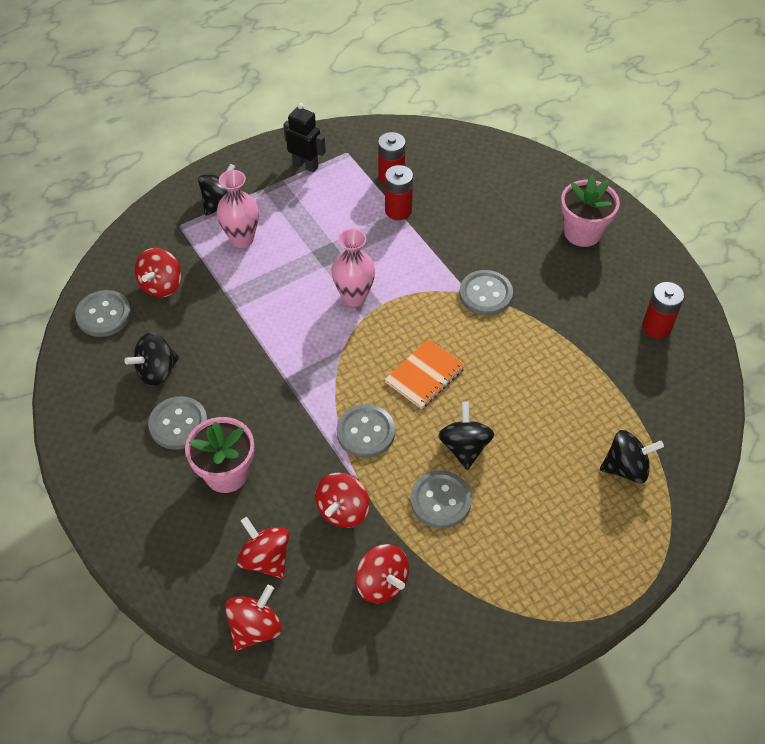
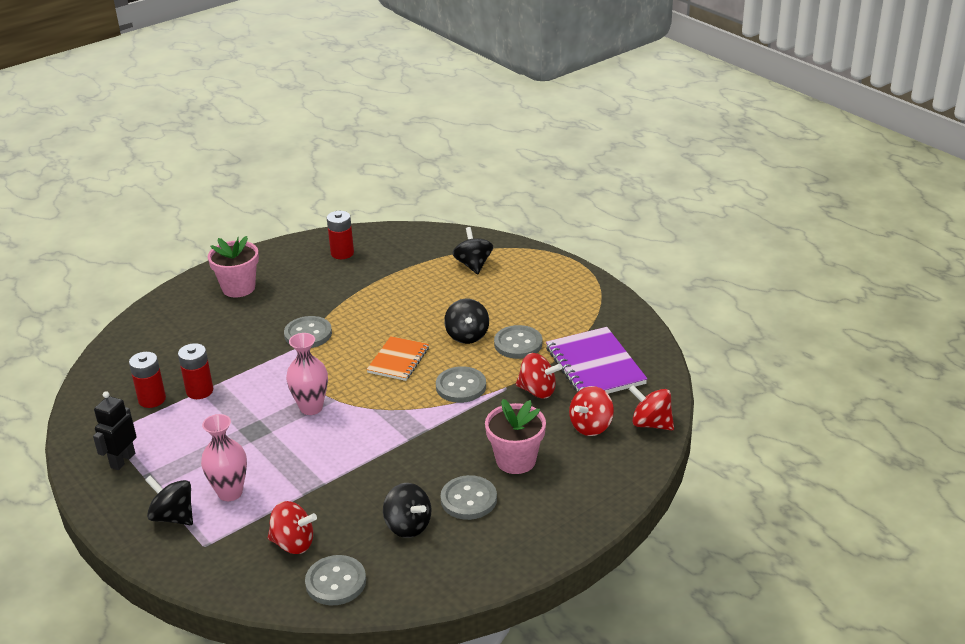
camera: 95 degrees left, 20 degrees down
(382, 583) = (595, 366): red spinning top -> purple notebook
(425, 375) = (398, 360): orange notebook -> orange notebook turned 75 degrees clockwise
(464, 447) = (467, 336): black spinning top -> black spinning top turned 90 degrees counterclockwise

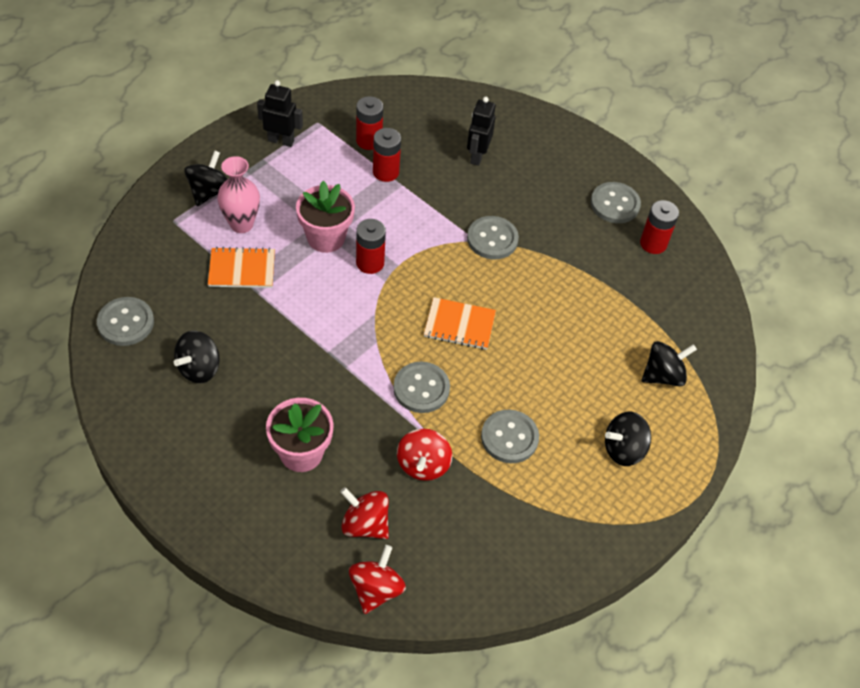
camera: 75 degrees right, 20 degrees up
(204, 334) = (477, 156): none -> black robot
(238, 288) = (563, 166): pink flower pot -> pink flower pot (326, 238)
(291, 494) = (242, 269): none -> orange notebook
(293, 543) = (175, 283): red spinning top -> none
(311, 408) = (370, 263): pink vase -> red battery
(467, 336) = (516, 384): black spinning top -> black spinning top (623, 449)
(468, 499) = (238, 415): grey button -> grey button (615, 204)
(595, 366) = (479, 523): purple notebook -> none

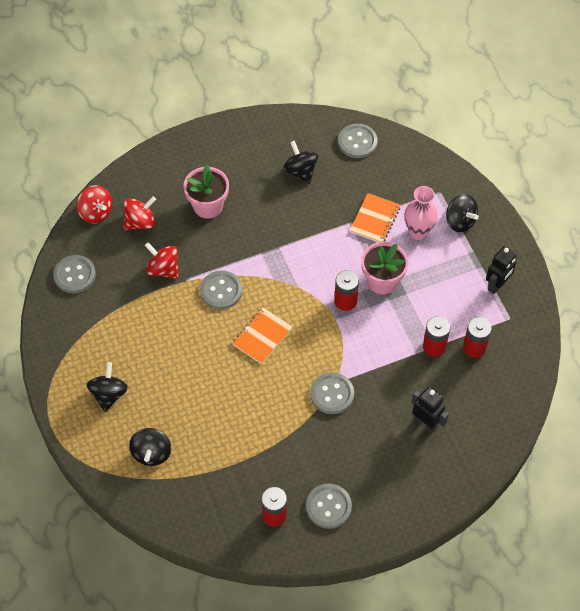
camera: 120 degrees right, 5 degrees up
(509, 437) = (156, 328): grey button -> grey button (74, 275)

